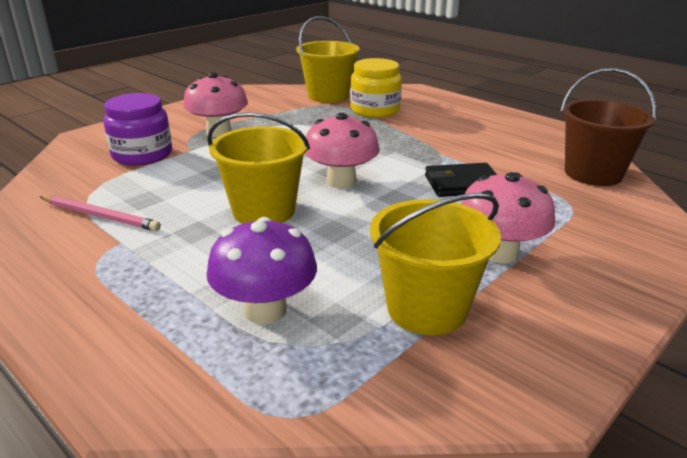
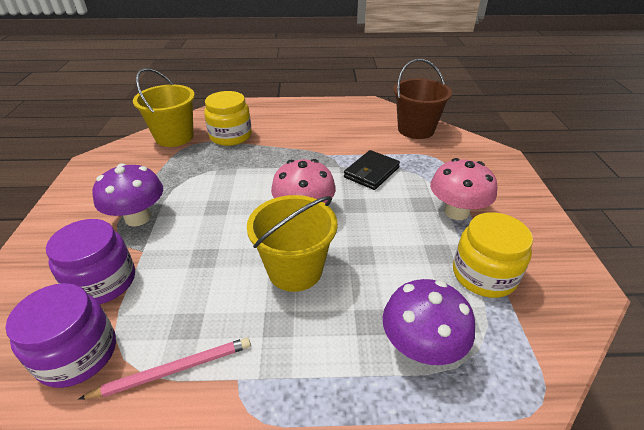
camera: 45 degrees left, 10 degrees up
(75, 180) = (78, 354): none -> purple jar
(219, 132) = (138, 217): pink mushroom -> purple mushroom
(427, 309) = (484, 275): yellow bucket -> yellow jar

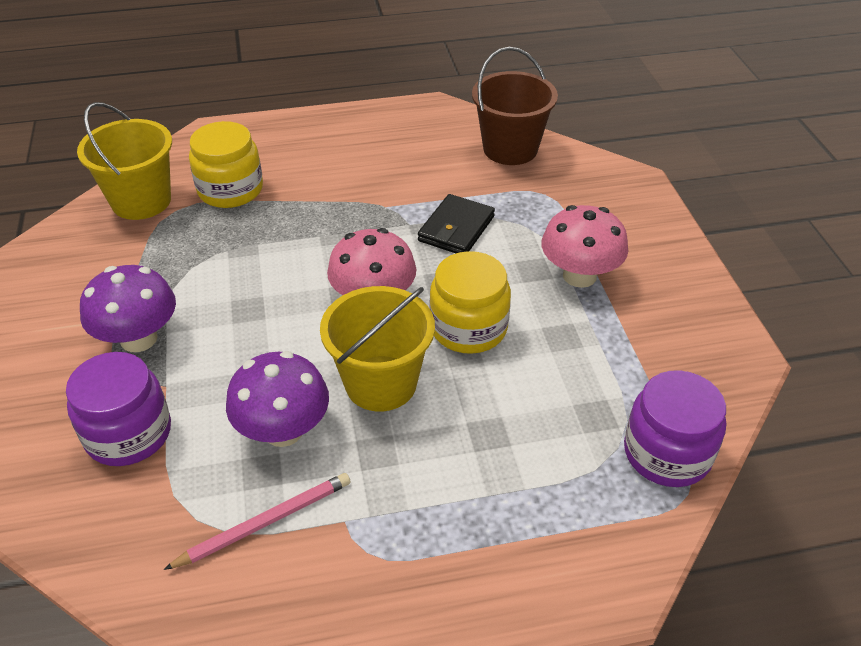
camera: 10 degrees left, 5 degrees up
(78, 354) = (137, 523): purple jar -> purple jar (667, 453)
(421, 347) = (552, 454): purple mushroom -> purple mushroom (283, 430)
(484, 275) = (619, 357): yellow jar -> yellow jar (468, 328)

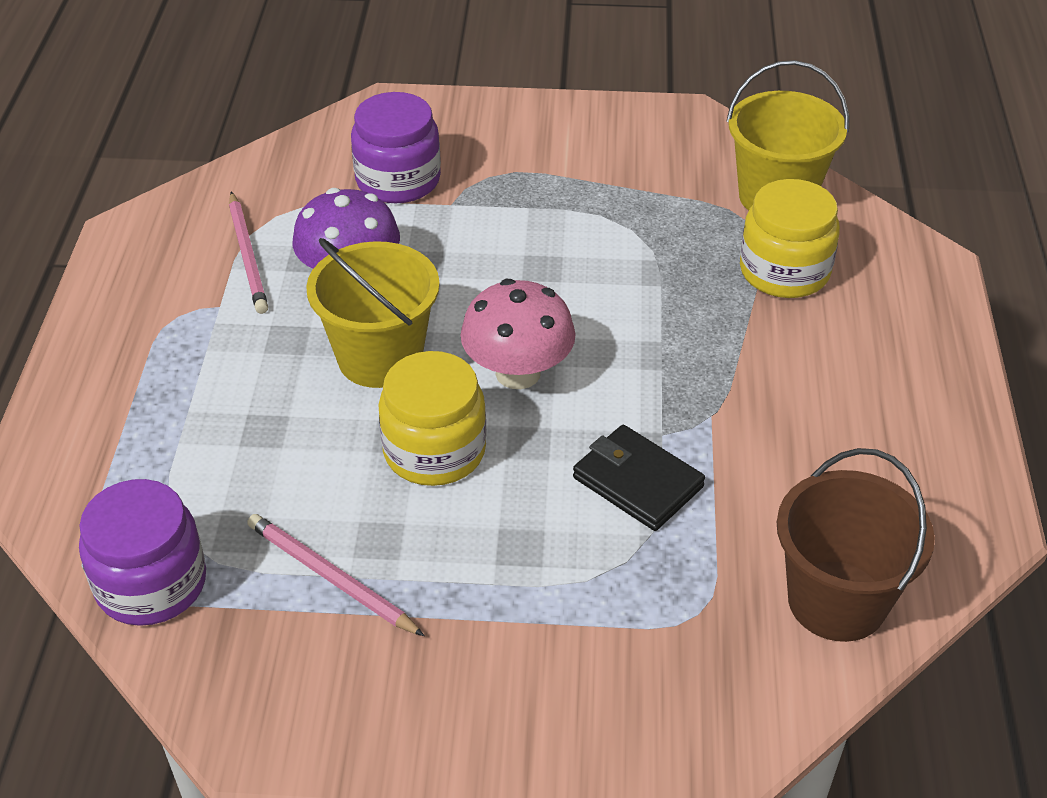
camera: 105 degrees right, 0 degrees up
(138, 339) = (527, 189): purple mushroom -> none
(579, 275) = (489, 597): pink mushroom -> none
(606, 353) = (331, 577): none -> pink pencil

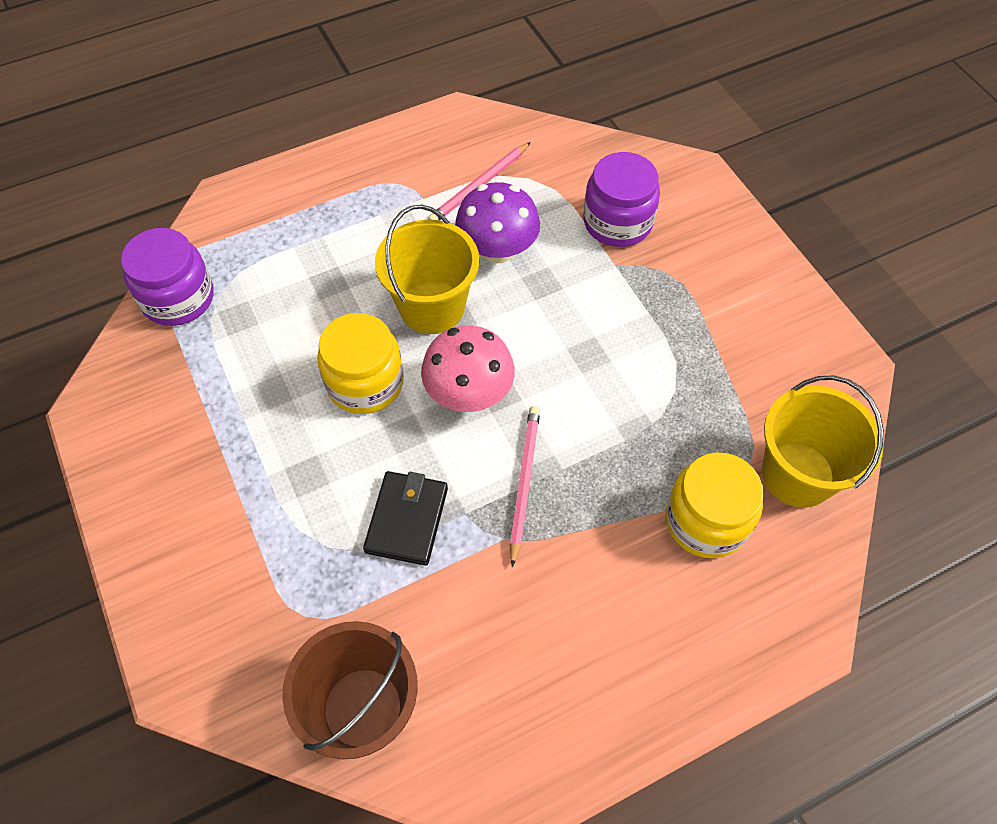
camera: 60 degrees right, 15 degrees up
(331, 577) = (227, 384): pink pencil -> pink pencil (524, 482)

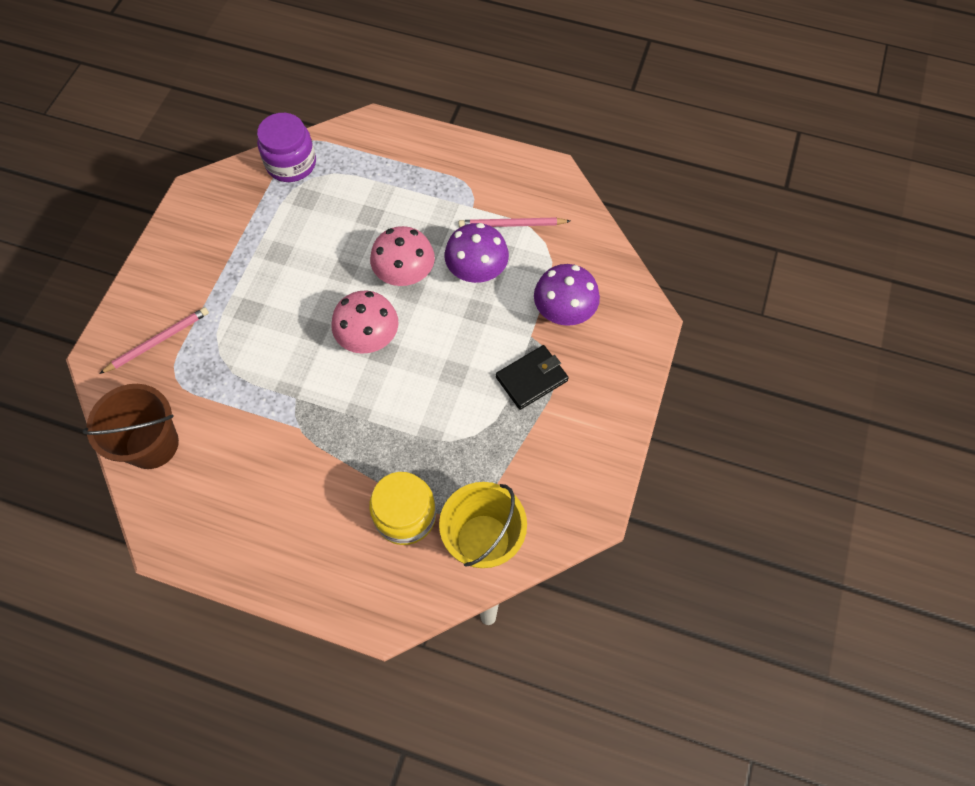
camera: 45 degrees right, 5 degrees up
(365, 382) = (326, 287): yellow jar -> none
(407, 520) = (267, 375): black wallet -> black wallet (531, 379)
(432, 307) = (405, 274): yellow bucket -> pink mushroom
(524, 482) = (341, 409): pink pencil -> pink pencil (158, 341)
(617, 222) = (564, 312): purple jar -> purple mushroom

